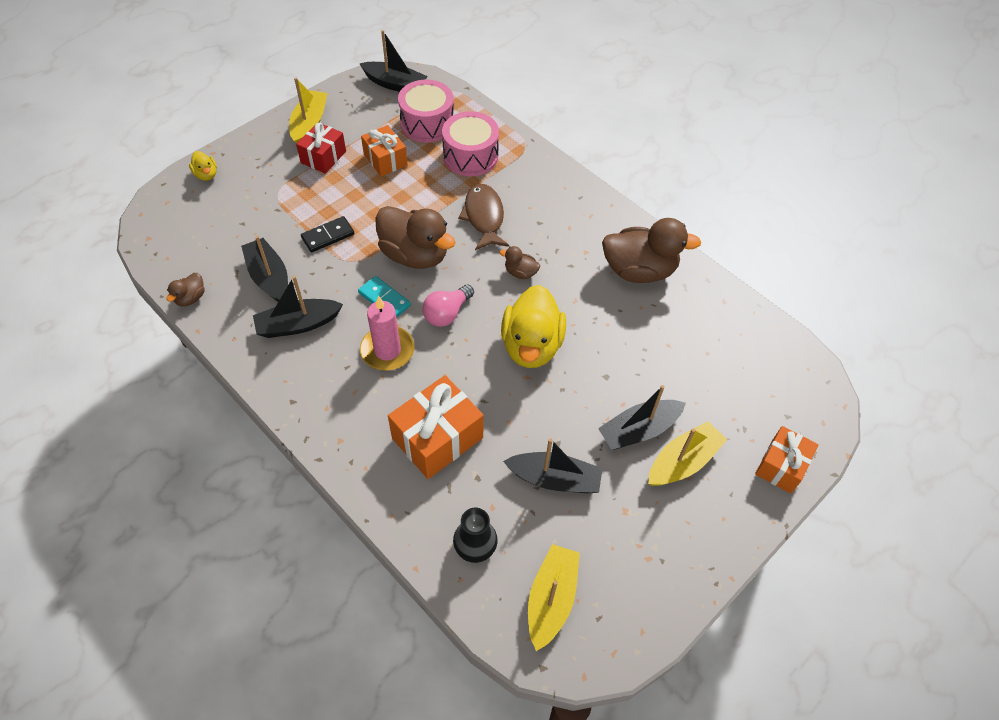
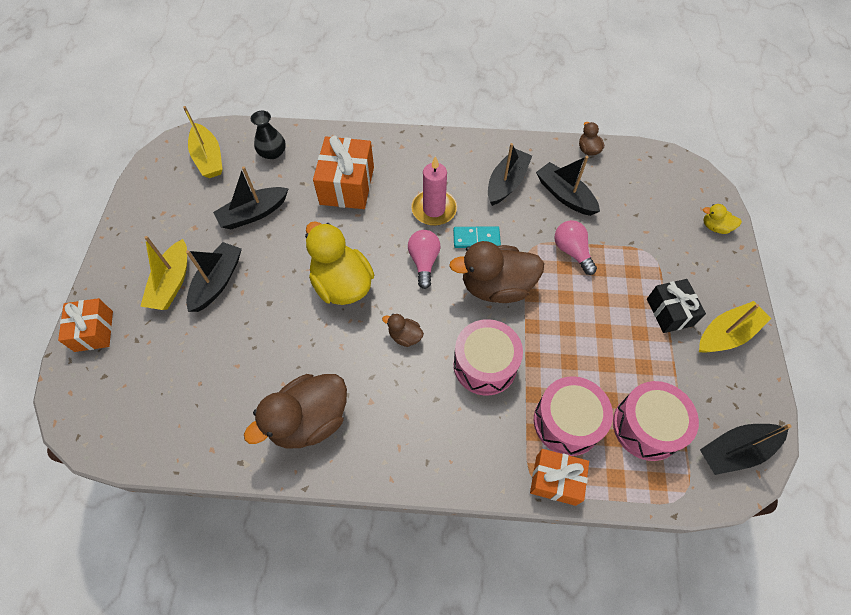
camera: 140 degrees right, 5 degrees up
(269, 277) = (565, 195): black boat -> black boat turned 150 degrees counterclockwise
(309, 124) = (726, 334): yellow boat -> yellow boat turned 90 degrees counterclockwise
(323, 157) = (669, 312): red gift -> black gift
(328, 236) = (572, 251): black domino -> pink light bulb
(385, 160) = (624, 352): orange gift -> orange gift (555, 480)
(484, 217) = (485, 365): brown fish -> pink drum
(520, 273) = (405, 336): brown duck -> brown duck turned 135 degrees counterclockwise

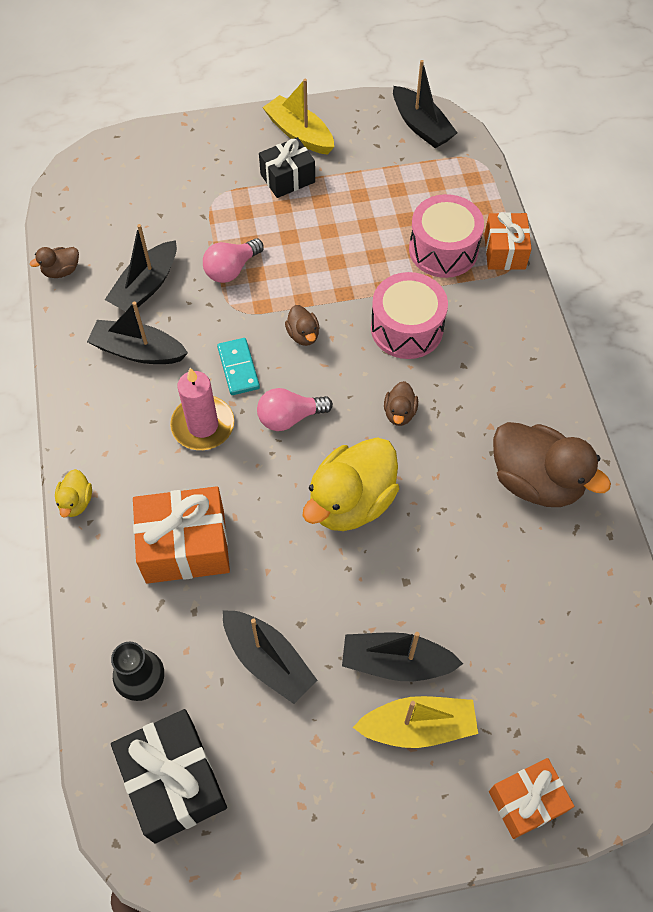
camera: 105 degrees left, 0 degrees up
(208, 158) = (174, 782): yellow boat -> black gift
(496, 287) = (303, 335): brown duck -> brown duck, size x0.45
(646, 427) = (423, 189): pink drum -> none
(715, 227) = (162, 145): yellow duck -> yellow duck (76, 502)

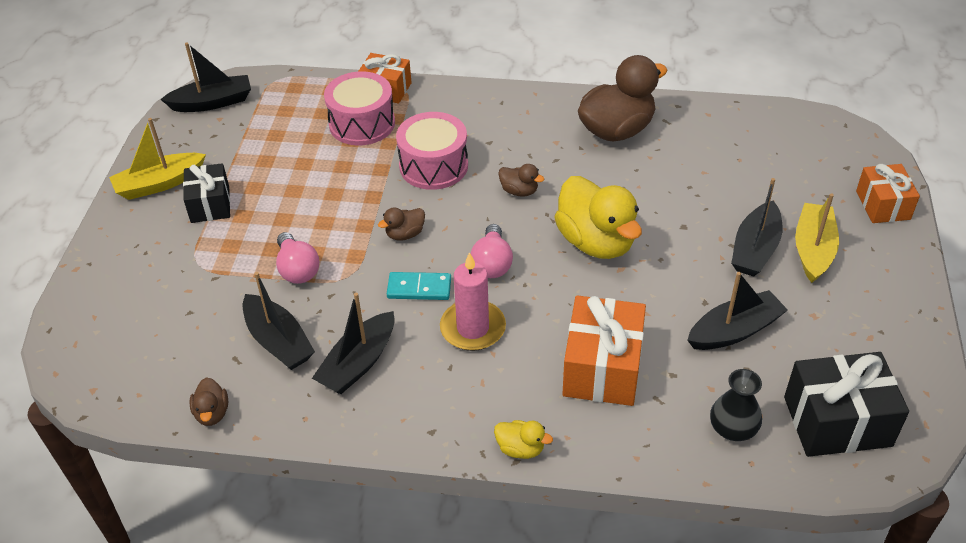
camera: 70 degrees left, 15 degrees down
(303, 335) = (405, 234): brown duck -> brown duck turned 150 degrees clockwise

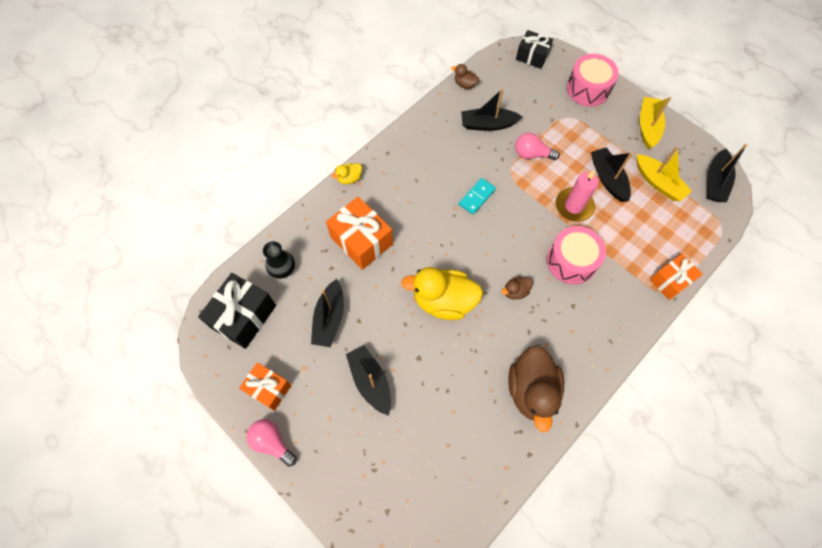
camera: 125 degrees right, 20 degrees up
(210, 204) = (613, 141): black gift -> black gift (532, 56)
(358, 363) = (449, 147): black boat -> black boat (608, 179)
(362, 123) = (640, 247): pink drum -> pink drum (588, 89)
(405, 234) = (522, 213): brown duck -> none
(473, 328) = (431, 203): pink candle -> pink candle (574, 206)
(492, 263) = (468, 240): pink light bulb -> pink light bulb (272, 442)
(813, 250) = (343, 414): yellow boat -> yellow boat (658, 183)
(882, 205) = (339, 497): orange gift -> orange gift (268, 389)

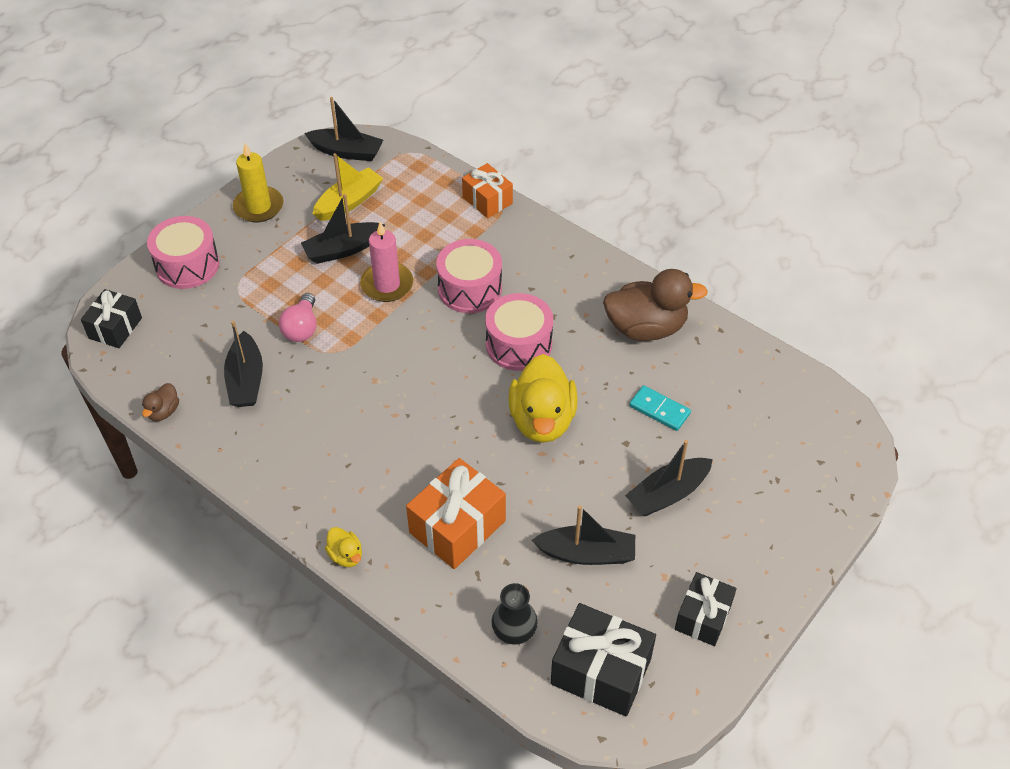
camera: 95 degrees left, 15 degrees down
(268, 389) = (703, 617): orange gift -> black gift
(272, 442) = (773, 600): pink light bulb -> none
(477, 197) = (376, 389): turquoise domino -> turquoise domino (659, 410)
(515, 291) = (518, 344): brown duck -> pink drum
(647, 127) = (258, 207): yellow boat -> yellow candle

